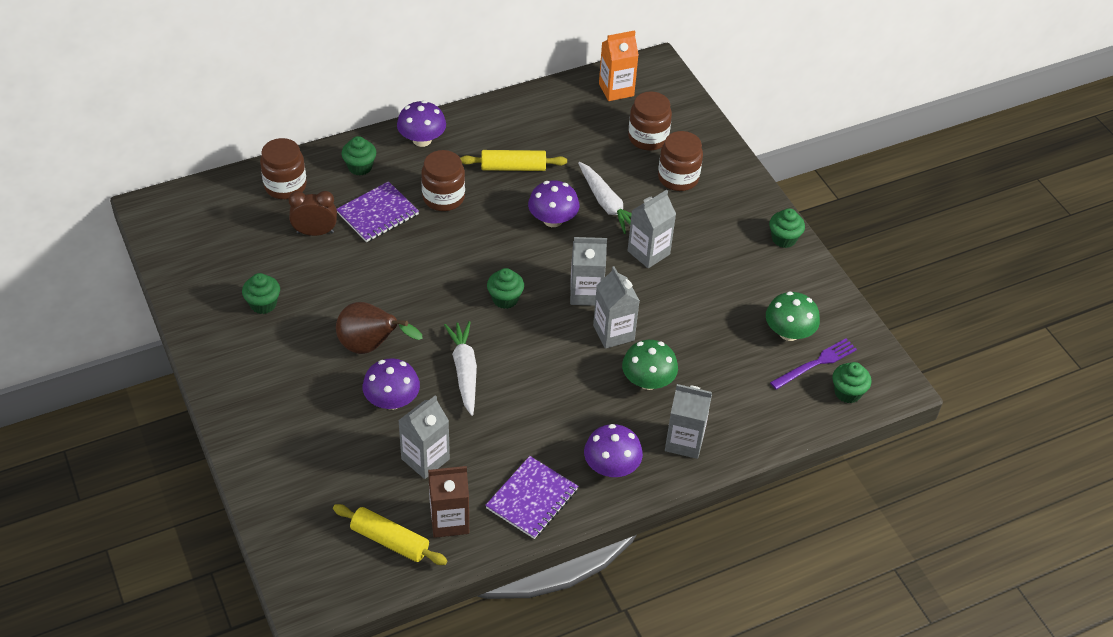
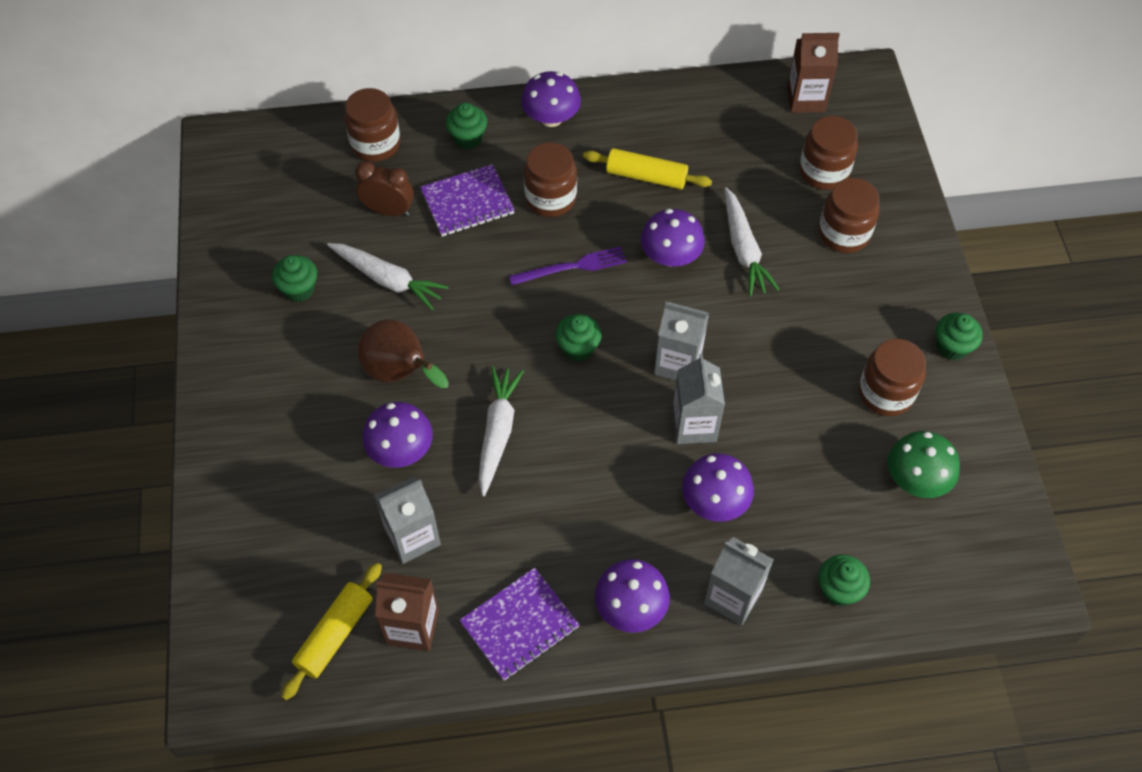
camera: 20 degrees right, 10 degrees up
(334, 282) = (388, 280): none -> white carrot
(390, 541) = (335, 634): yellow rolling pin -> yellow rolling pin turned 75 degrees clockwise
(616, 90) = (805, 99): orange carton -> brown carton
(648, 252) = (773, 326): grey carton -> none
(648, 381) = (714, 501): green mushroom -> purple mushroom
(747, 280) = (885, 393): none -> brown jar
(816, 363) = (937, 531): purple fork -> purple fork (572, 267)
(847, 392) = (966, 583): green cupcake -> green cupcake (838, 589)

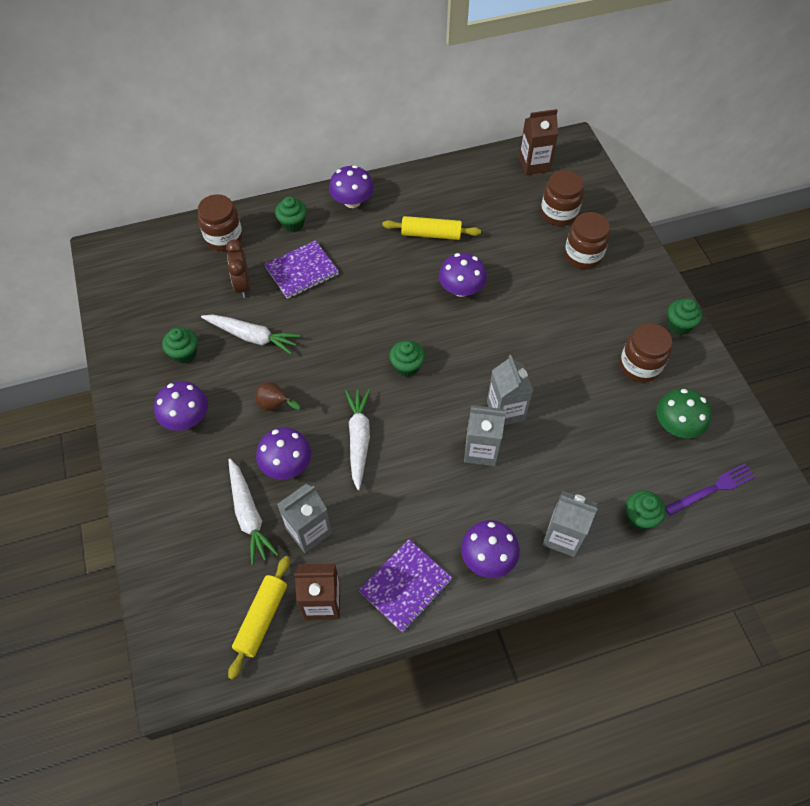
camera: 10 degrees left, 0 degrees up
(388, 211) = (243, 285): brown clock -> brown clock turned 105 degrees counterclockwise
(400, 373) = (275, 406): brown pear -> brown pear, size x0.60
(550, 198) = (363, 259): brown jar -> none
(572, 267) = (390, 307): purple fork -> purple fork (712, 489)
(678, 364) = (483, 367): grey carton -> grey carton (481, 450)
(714, 501) = (533, 466): purple mushroom -> purple mushroom (186, 418)
(743, 249) = (513, 276): white carrot -> white carrot (249, 515)

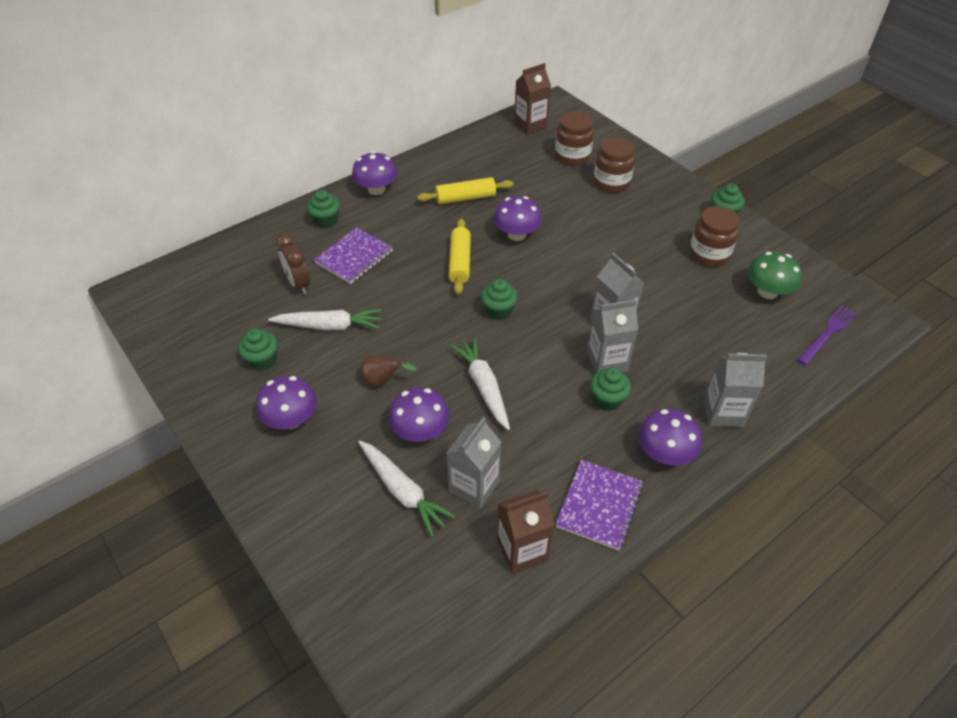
camera: 20 degrees left, 10 degrees down
(224, 238) = (260, 248): brown jar -> none
(262, 618) = (465, 589): yellow rolling pin -> yellow rolling pin (460, 262)
(639, 517) = (781, 375): green cupcake -> green cupcake (607, 400)

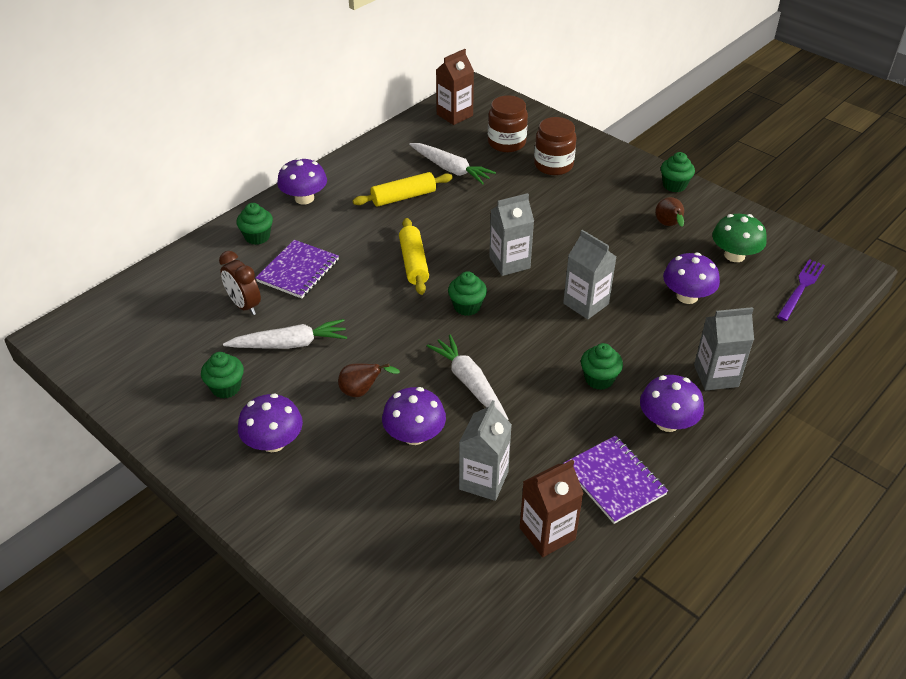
camera: 10 degrees left, 5 degrees down
(403, 491) = (411, 496): white carrot -> white carrot (450, 169)
(516, 234) = (467, 228): purple mushroom -> purple mushroom (687, 296)
(599, 506) = (614, 480): purple notebook -> purple notebook turned 45 degrees counterclockwise
(607, 361) = (590, 342): grey carton -> grey carton (509, 263)
(709, 254) = (668, 225): brown jar -> brown pear

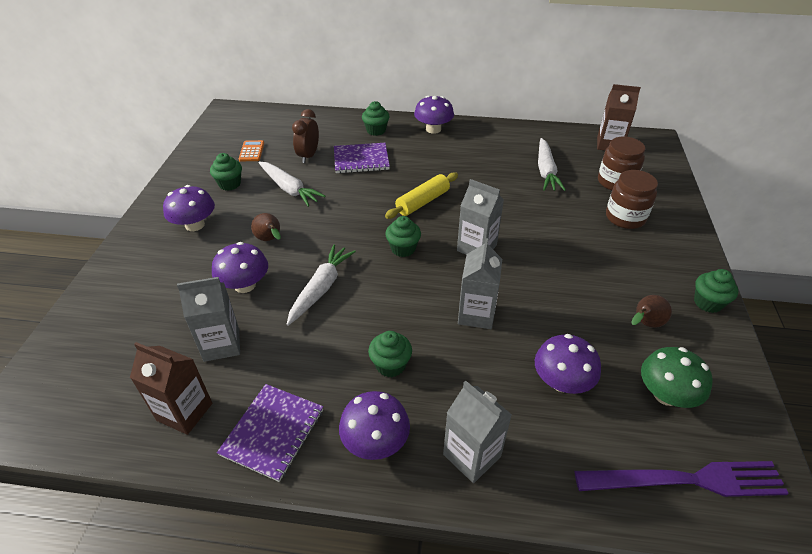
camera: 55 degrees right, 0 degrees up
(179, 346) = (251, 151): none -> orange calculator
(403, 197) = (486, 165): yellow rolling pin -> none
(801, 288) = (686, 480): purple fork -> purple fork, size x1.52

